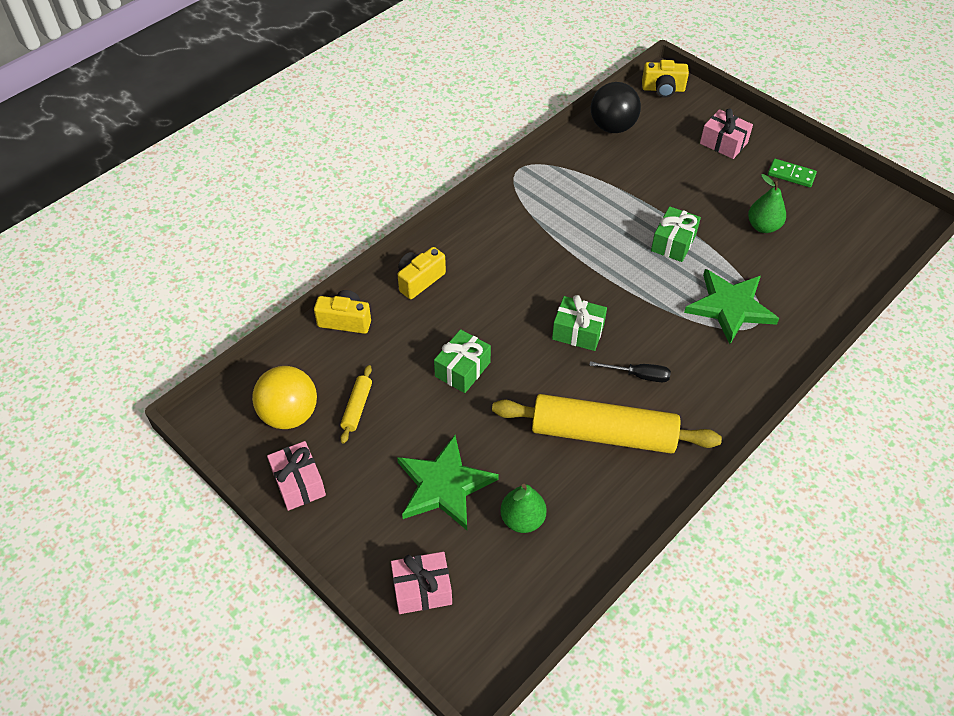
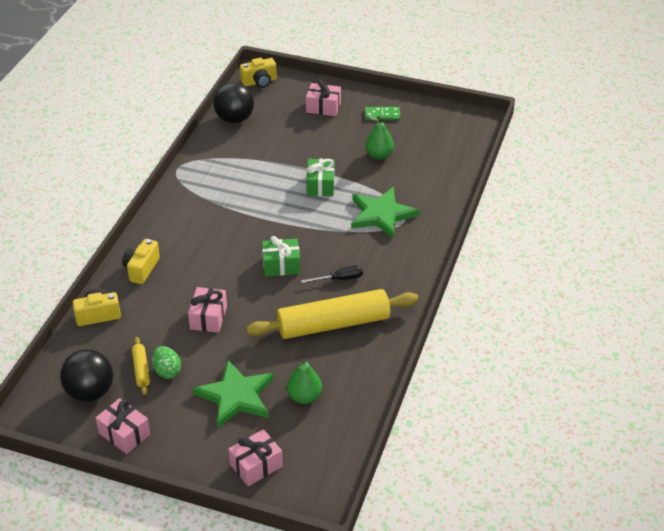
camera: 25 degrees left, 10 degrees down
(289, 414) = (90, 392): yellow ball -> black ball
(384, 421) = (167, 371): none -> green egg
(462, 369) = (208, 317): green gift -> pink gift

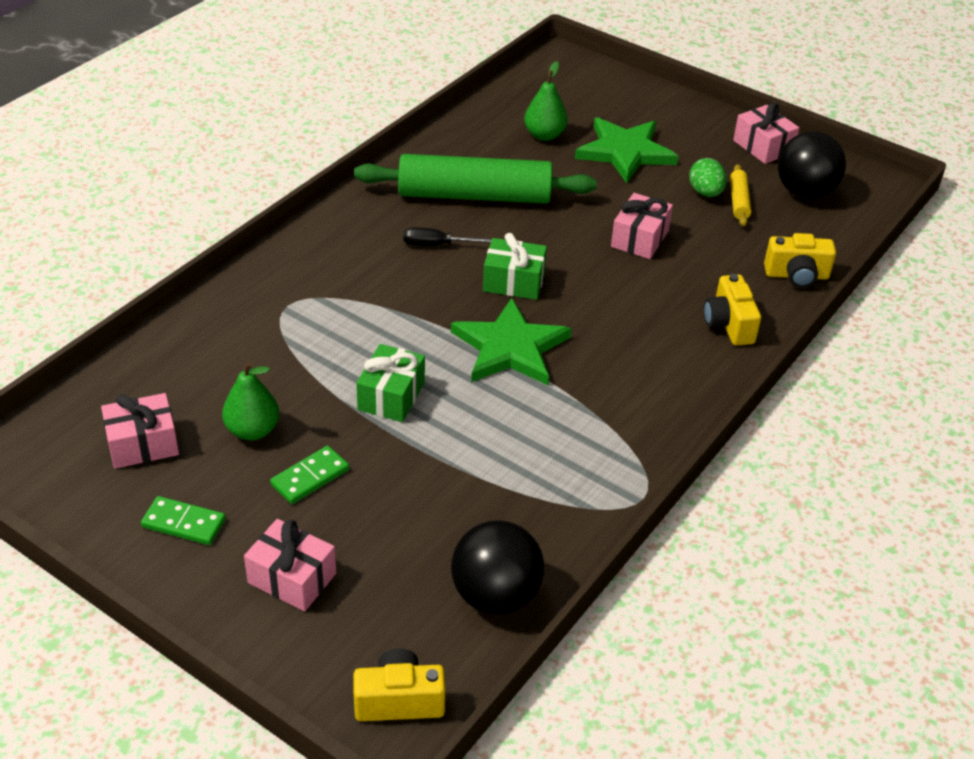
camera: 165 degrees left, 0 degrees up
(141, 269) = (728, 324): yellow camera -> yellow camera turned 135 degrees clockwise
(256, 465) = (620, 94): pink gift -> pink gift (143, 444)
(333, 324) = (474, 196): yellow rolling pin -> green rolling pin
(339, 142) = (310, 477): none -> green domino
(381, 214) = (320, 321): green star -> green star (510, 348)

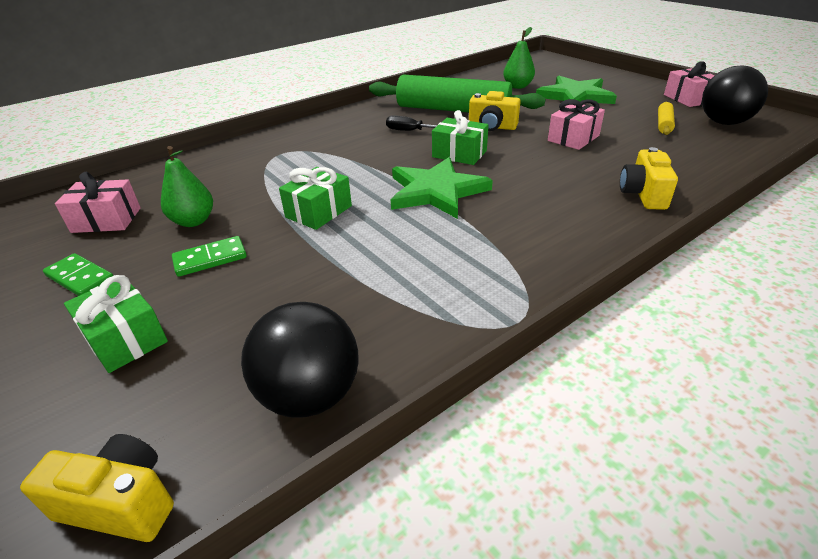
camera: 20 degrees right, 5 degrees down
(292, 578) = (125, 338): pink gift -> green gift
(705, 193) = (635, 118): green egg -> none
(796, 275) = (714, 169): yellow camera -> yellow camera (492, 127)

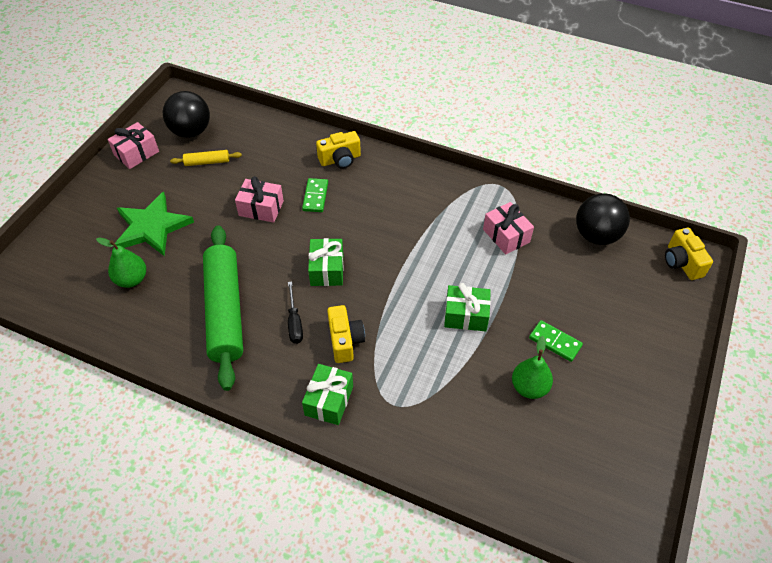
camera: 120 degrees left, 15 degrees up
(80, 278) = (624, 401): green domino -> green domino (315, 196)
(106, 220) = (571, 453): pink gift -> pink gift (506, 235)
(125, 338) = (634, 330): green gift -> green gift (329, 400)
(436, 191) = (396, 260): green star -> none
(492, 127) = (258, 266): yellow camera -> yellow camera (345, 341)

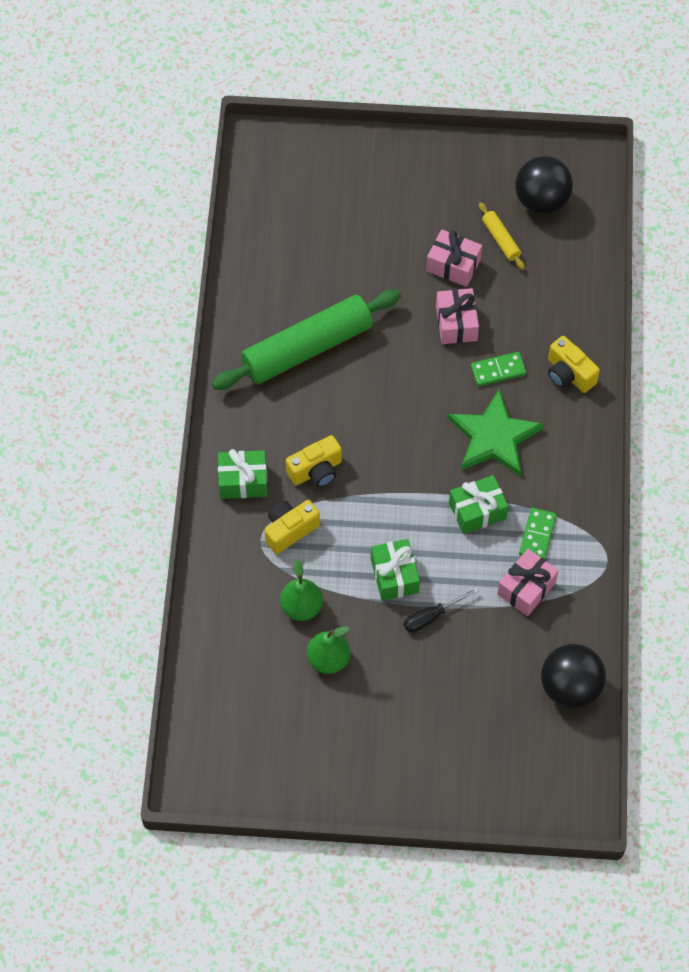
camera: 70 degrees right, 10 degrees up
(132, 279) = (310, 247): green pear -> green pear (301, 607)
(136, 153) = (481, 164): pink gift -> pink gift (453, 265)
(151, 227) = (384, 231): green star -> green star (494, 437)
(294, 322) = (319, 416): black screwdriver -> black screwdriver (432, 616)
(327, 269) = (399, 421): green gift -> green gift (477, 511)
(555, 342) = (395, 672): green domino -> green domino (537, 535)
(681, 262) = (567, 790): yellow camera -> yellow camera (289, 530)

